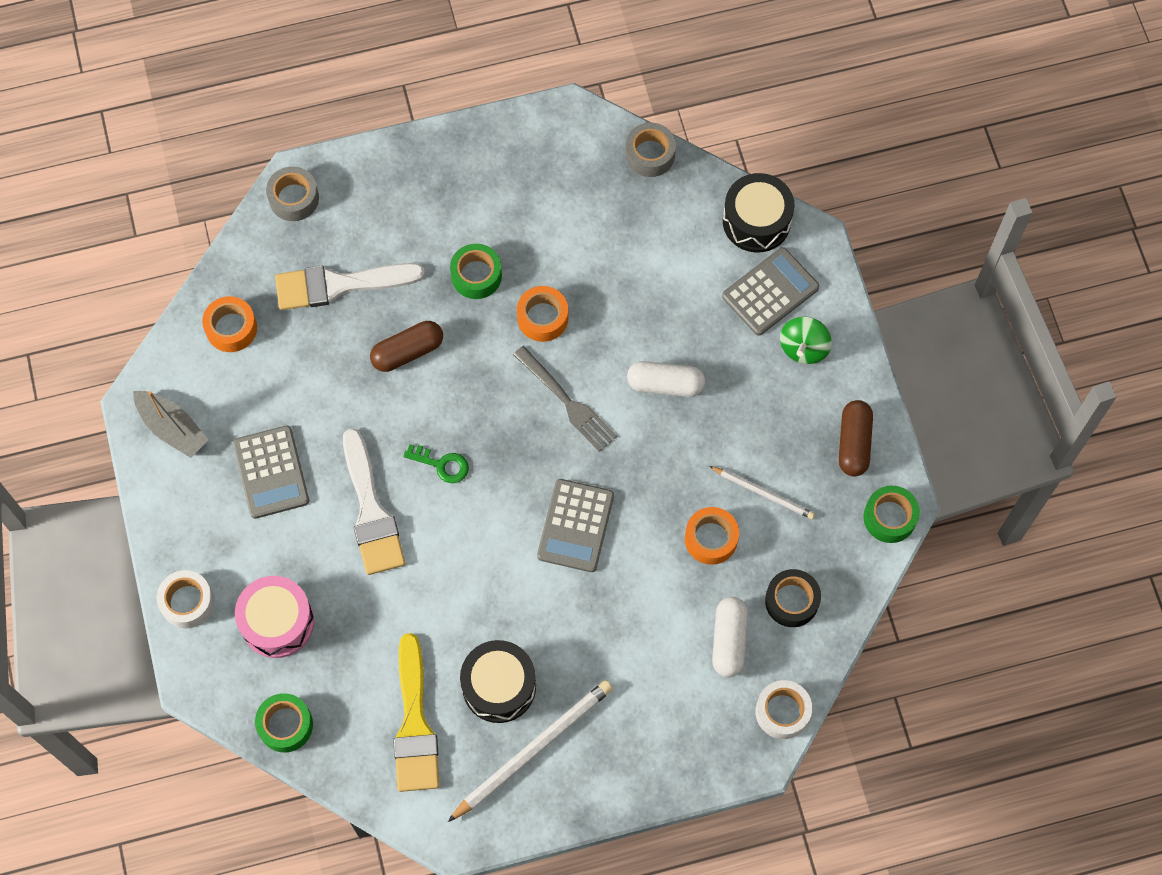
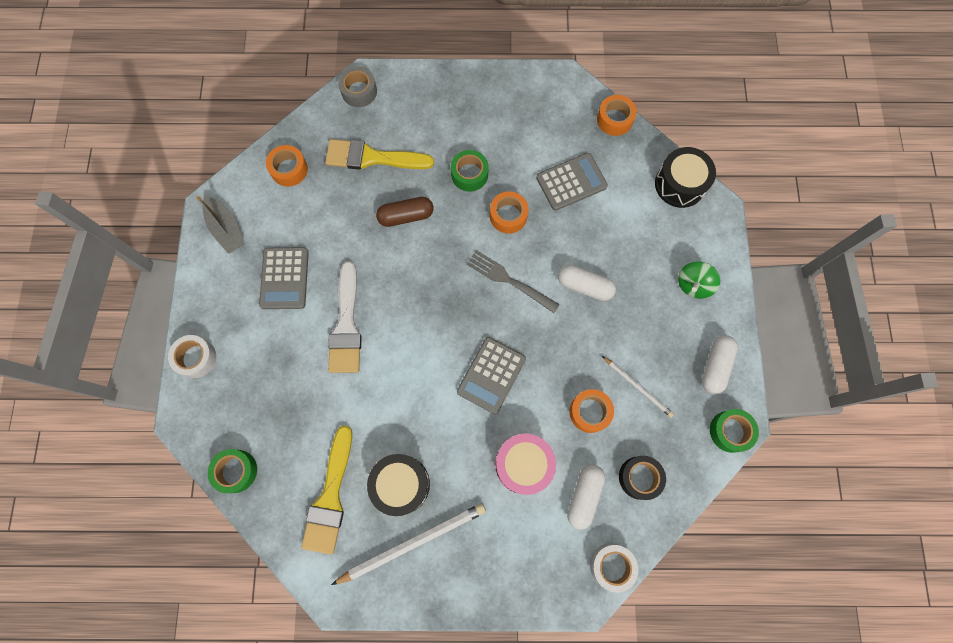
camera: 15 degrees right, 5 degrees up
(277, 622) = (254, 390): pink drum -> pink drum (523, 464)
(339, 285) = (372, 158): white brush -> yellow brush
(442, 464) = (407, 304): green key -> none
(566, 401) = (509, 280): grey fork -> grey fork turned 150 degrees clockwise
(650, 154) = (614, 119): grey tape -> orange tape
(770, 292) = (678, 237): grey calculator -> grey calculator (571, 182)
(854, 443) = (715, 366): brown capsule -> white capsule

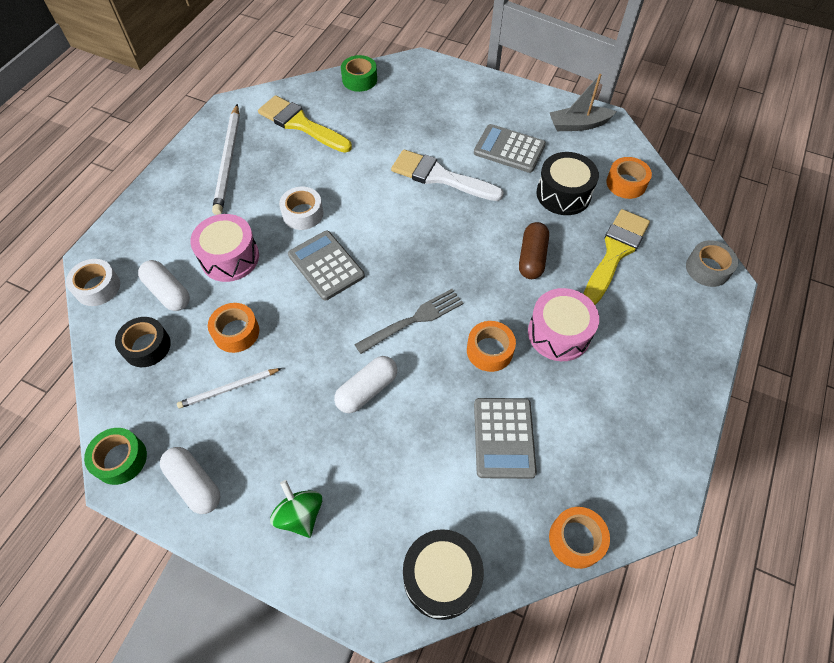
camera: 115 degrees right, 15 degrees down
(196, 358) = (465, 80): white tape -> white tape (303, 213)
(401, 484) = (278, 168): black drum -> black drum (563, 194)
(469, 174) = (559, 333): green tape -> pink drum

